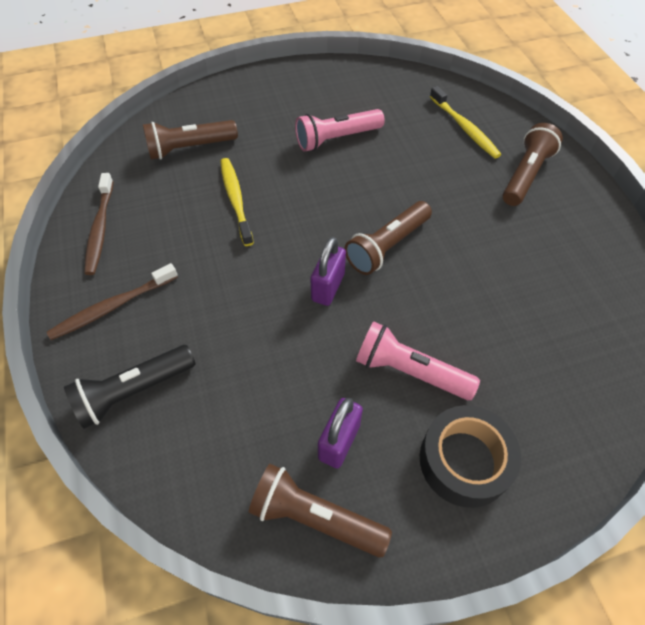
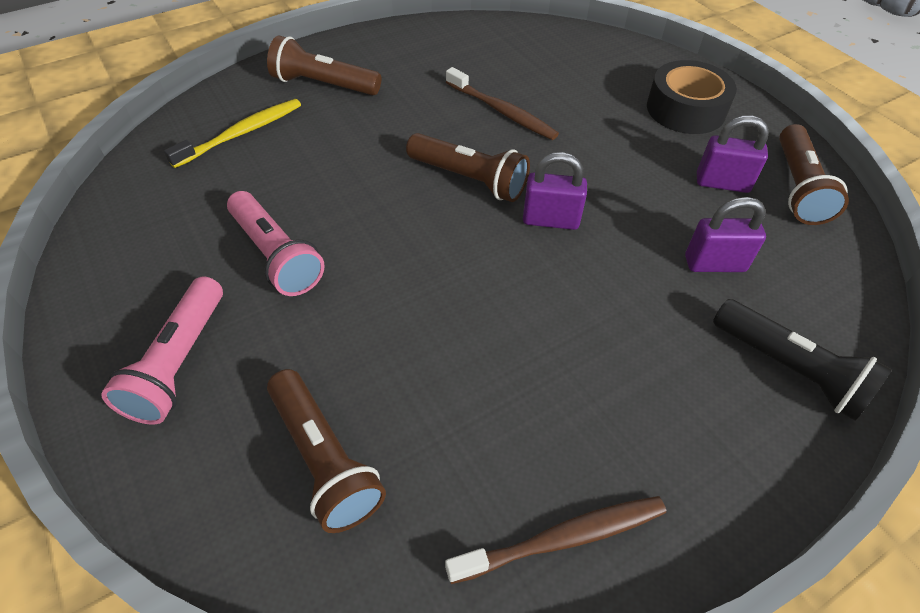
camera: 105 degrees left, 5 degrees down
(113, 306) = (694, 446): brown toothbrush -> brown toothbrush (501, 111)
(236, 200) = (437, 350): yellow toothbrush -> none
(246, 387) = (714, 264): none -> purple padlock
(410, 371) = (621, 146): pink flashlight -> pink flashlight (179, 362)

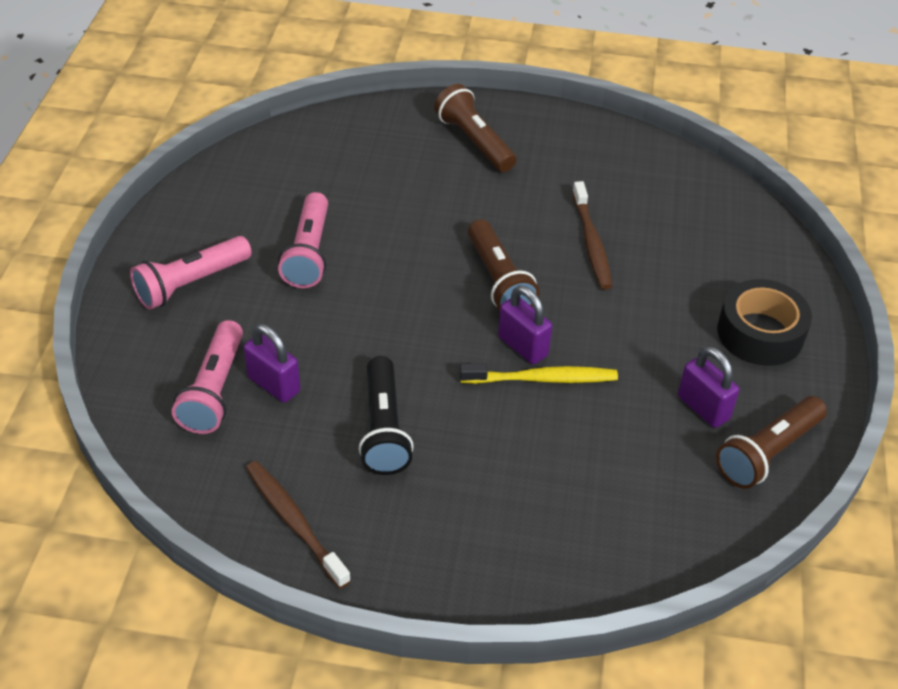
camera: 40 degrees right, 5 degrees down
(241, 133) = (374, 149): yellow toothbrush -> yellow toothbrush (541, 379)
(324, 459) = (214, 390): brown flashlight -> pink flashlight
(562, 539) = (295, 522): brown toothbrush -> brown toothbrush turned 150 degrees counterclockwise
(714, 264) = (608, 455): purple padlock -> purple padlock (274, 384)
(789, 369) = (564, 552): black flashlight -> black flashlight (384, 428)

